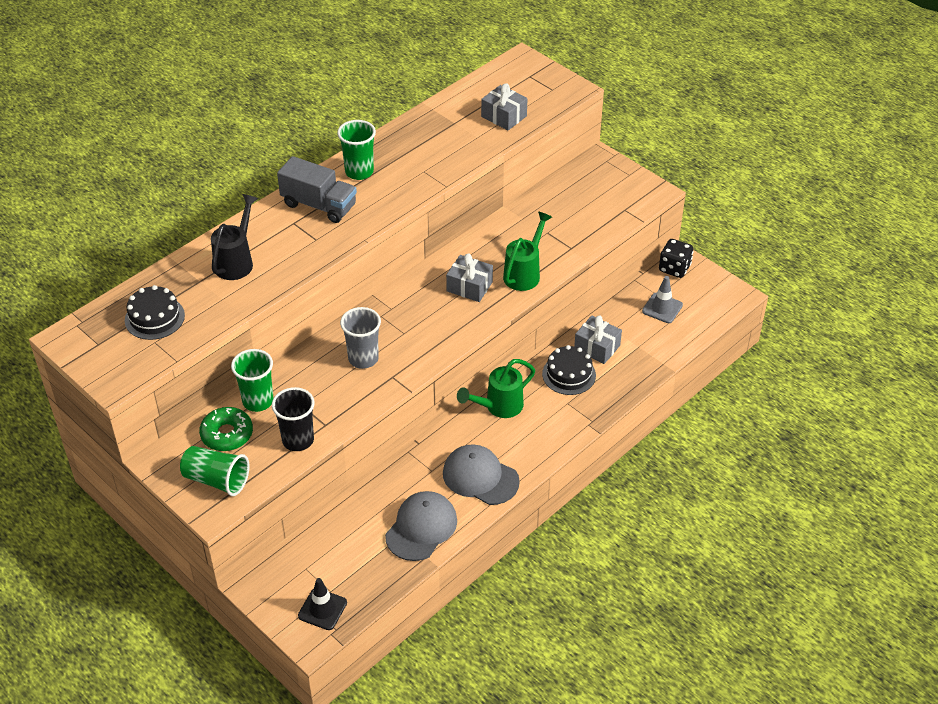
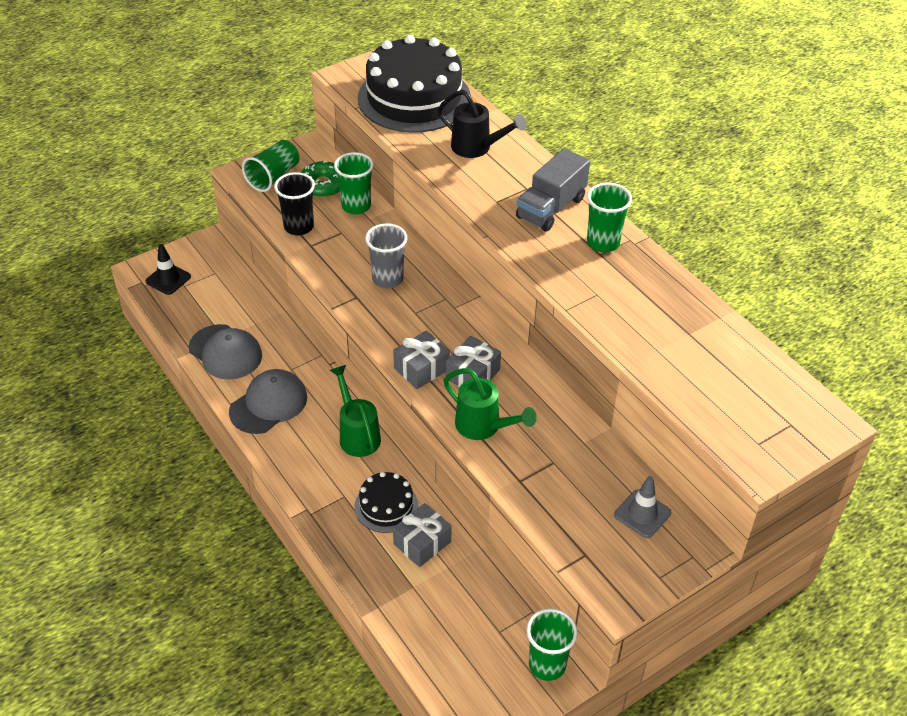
camera: 100 degrees right, 0 degrees up
(154, 318) = (414, 98): black cake -> black cake, size x2.06
(504, 116) = (698, 382): grey gift -> grey gift (421, 369)
(662, 308) = (474, 630): grey traffic cone -> grey traffic cone (642, 514)
(674, 268) = (547, 665): black dice -> green cup

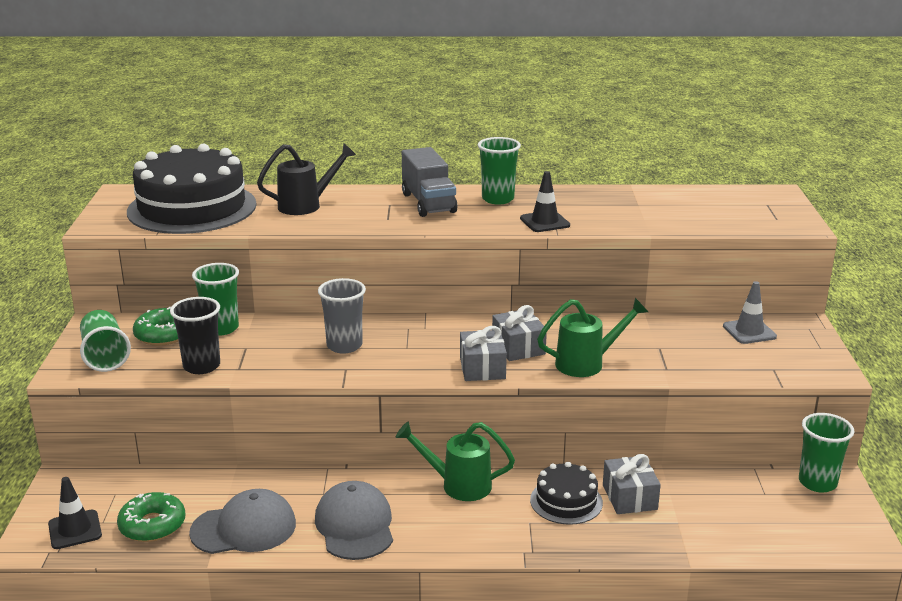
camera: 55 degrees left, 20 degrees down
(197, 309) = (152, 525): none -> green donut
(583, 291) = (544, 222): none -> black traffic cone

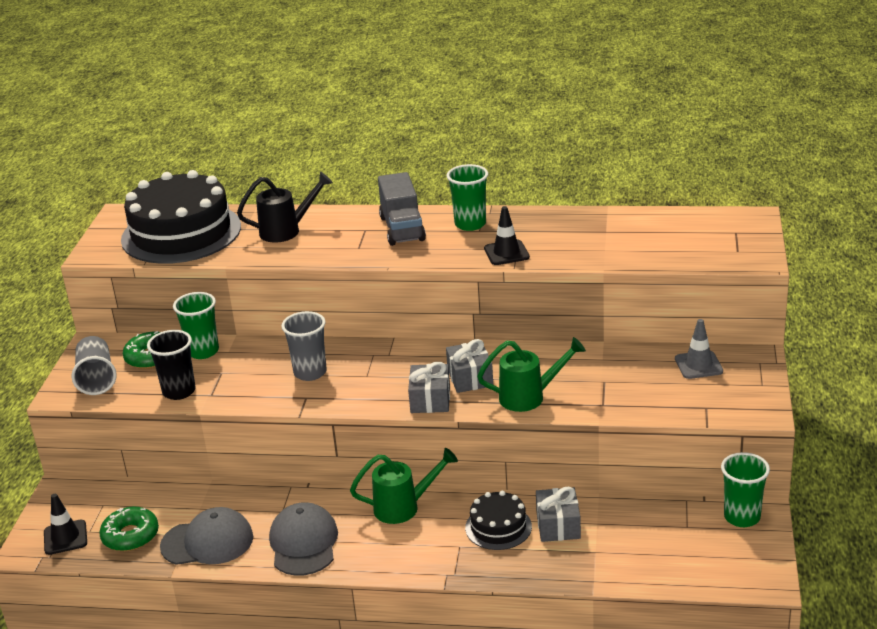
camera: 10 degrees right, 5 degrees up
(105, 356) = (96, 378): green cup -> grey cup
(458, 485) = (404, 507): green watering can -> green watering can turned 150 degrees clockwise

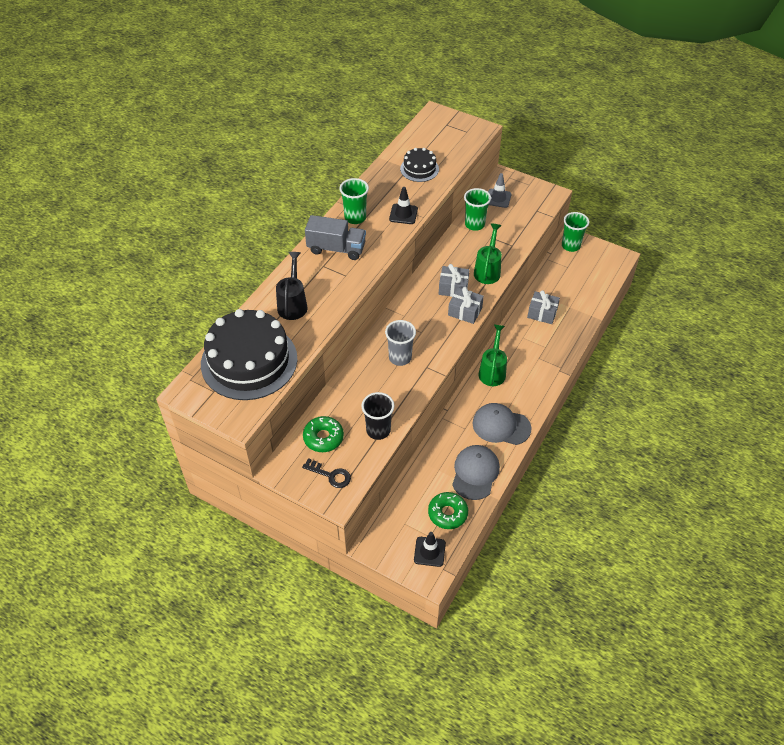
camera: 70 degrees left, 20 degrees up
(96, 378) = (330, 475): grey cup -> black key
(203, 351) = (336, 407): green cup -> green cup (474, 224)
(498, 527) = (531, 337): black cake -> black cake (419, 169)

